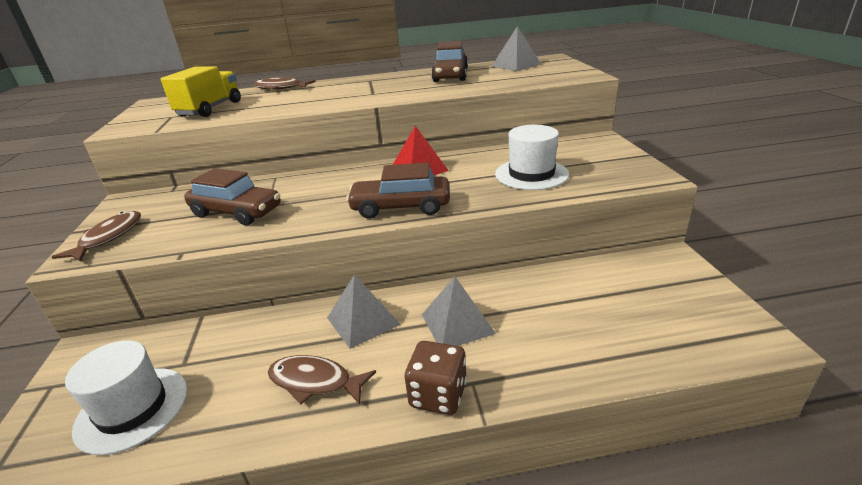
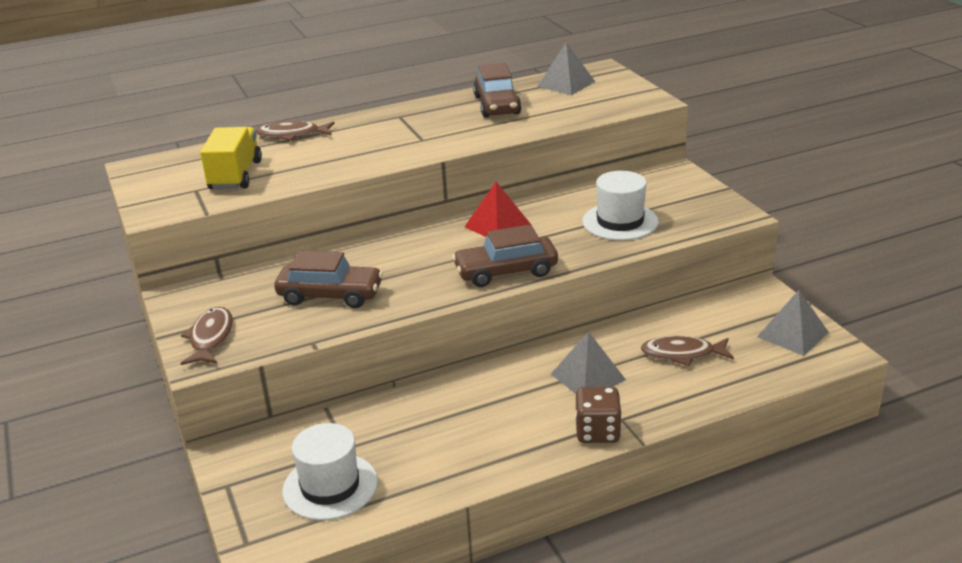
camera: 15 degrees left, 0 degrees up
(315, 382) = (485, 440): brown fish -> brown fish (682, 354)
(363, 320) = (497, 387): grey pyramid -> grey pyramid (792, 334)

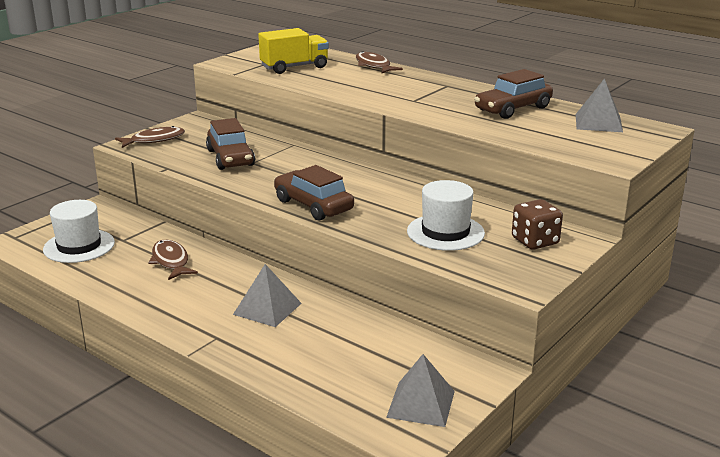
camera: 60 degrees right, 5 degrees down
(498, 225) = (385, 186): red pyramid -> none
(597, 432) = (192, 330): brown dice -> brown dice (535, 241)
(682, 354) = (336, 347): brown fish -> brown fish (171, 261)

